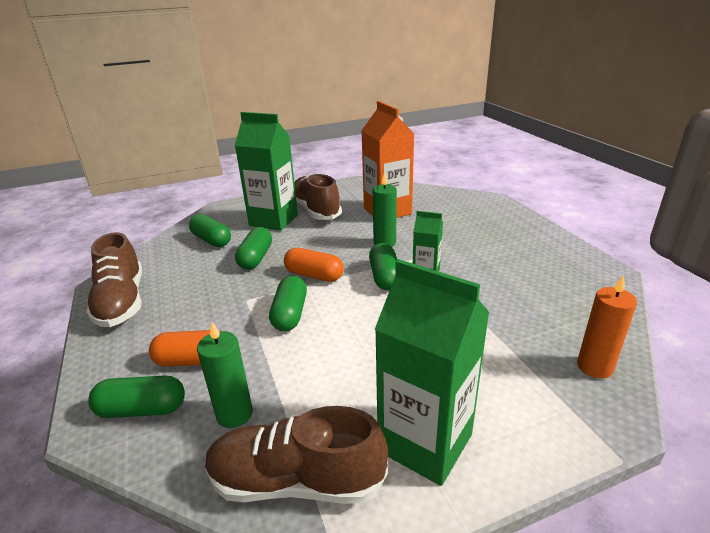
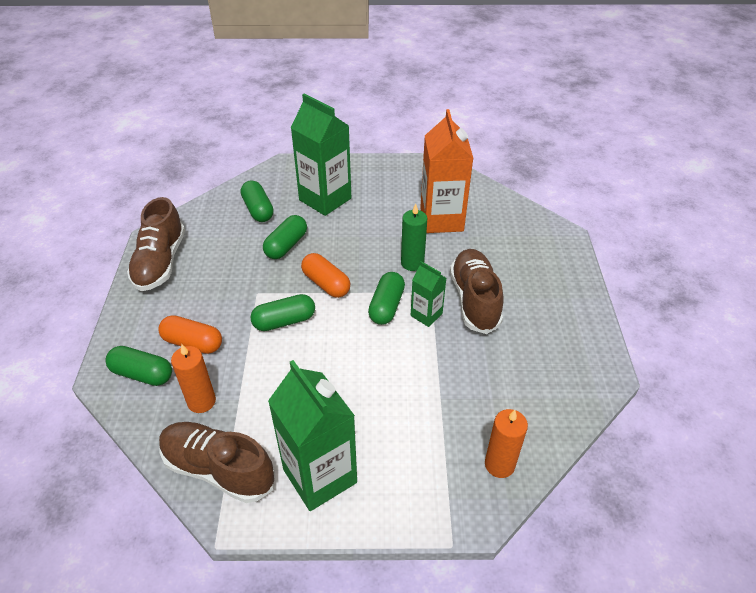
camera: 20 degrees right, 15 degrees up
(234, 414) = (201, 401): green candle -> orange candle
(290, 314) = (284, 321): green capsule -> green capsule turned 45 degrees clockwise
(316, 210) = (372, 197): brown shoe -> brown shoe (474, 300)

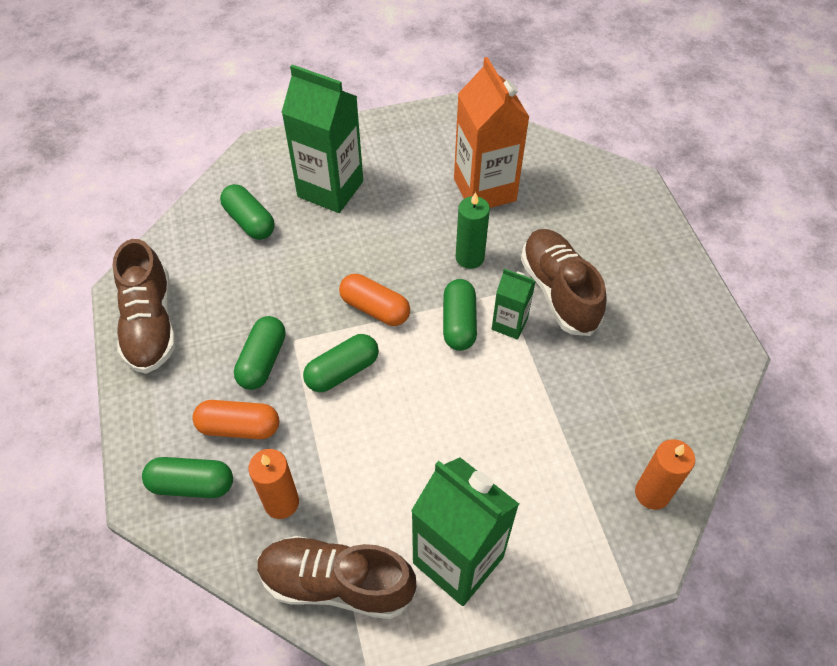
camera: 15 degrees left, 10 degrees up
(286, 245) = (305, 266): green capsule -> green capsule (262, 361)

